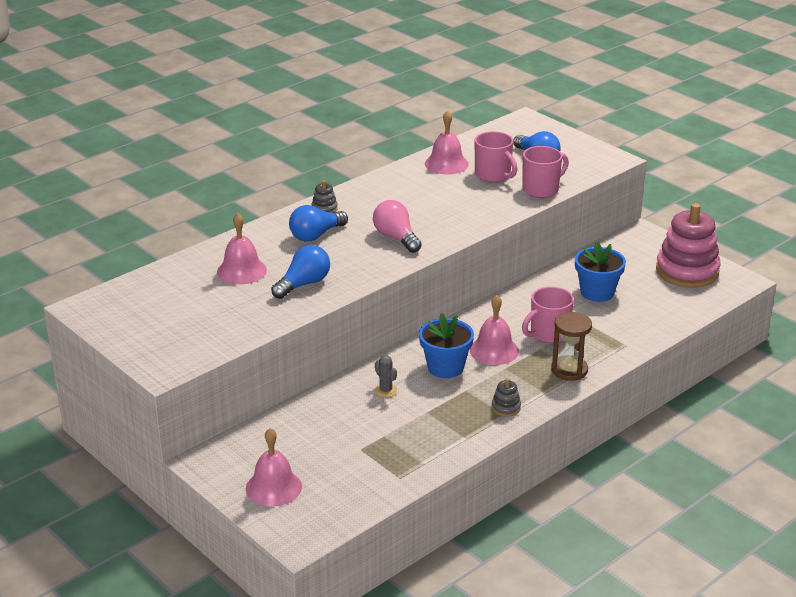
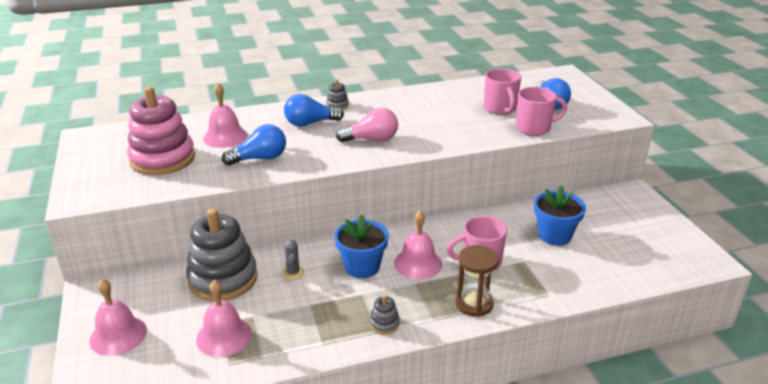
camera: 25 degrees right, 0 degrees up
(323, 414) = (223, 279): none -> grey stacking toy
(396, 238) = (372, 139): pink light bulb -> pink light bulb turned 90 degrees clockwise
(446, 164) = (467, 92): pink bell -> pink bell (224, 336)
(687, 271) = (658, 238): pink stacking toy -> pink stacking toy (162, 159)

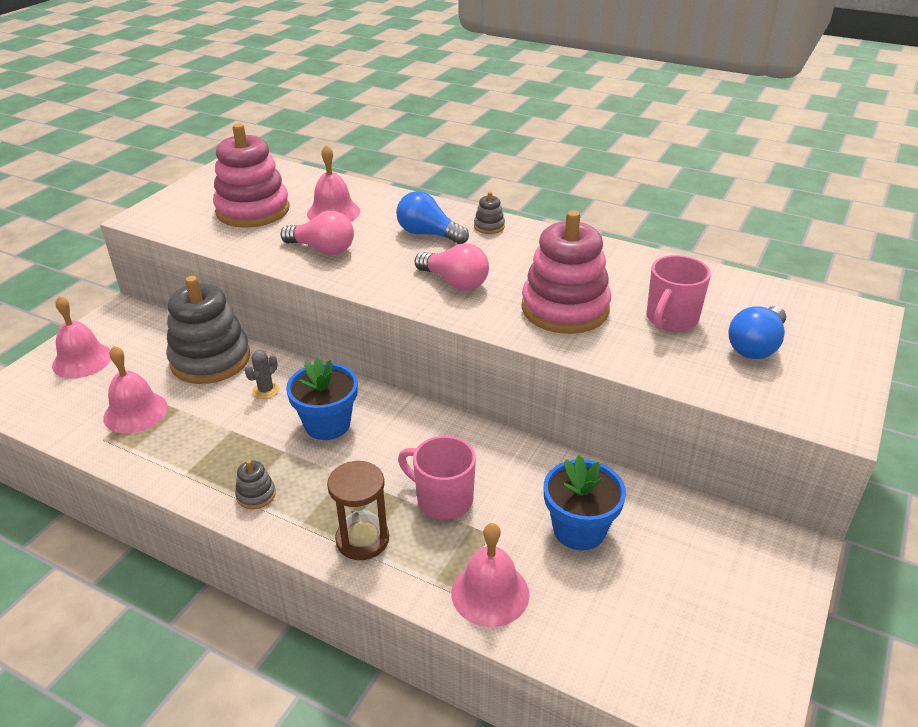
camera: 45 degrees right, 5 degrees up
(260, 158) = (323, 249): blue light bulb -> pink light bulb
(418, 263) = (381, 457): pink bell -> pink bell (490, 593)
(448, 126) = (565, 309): none -> pink stacking toy
(534, 128) = (669, 367): pink mug -> none

